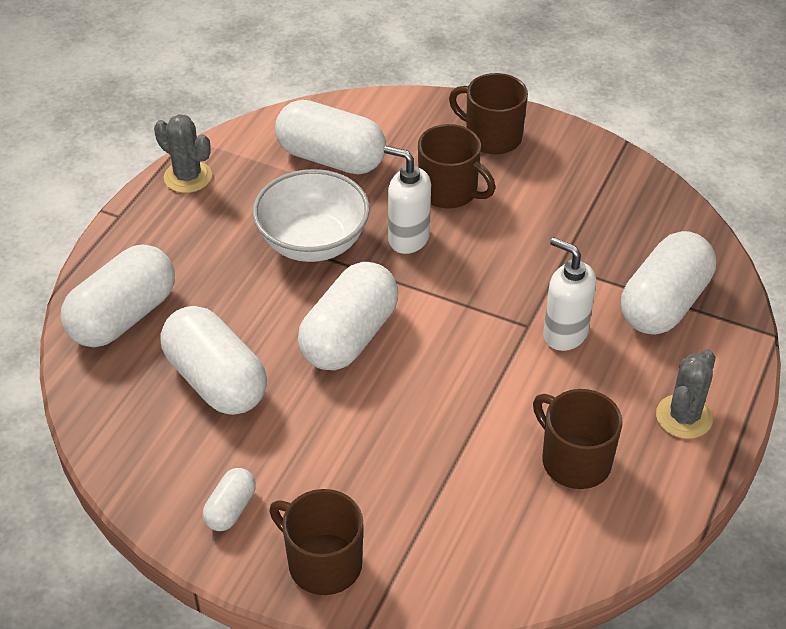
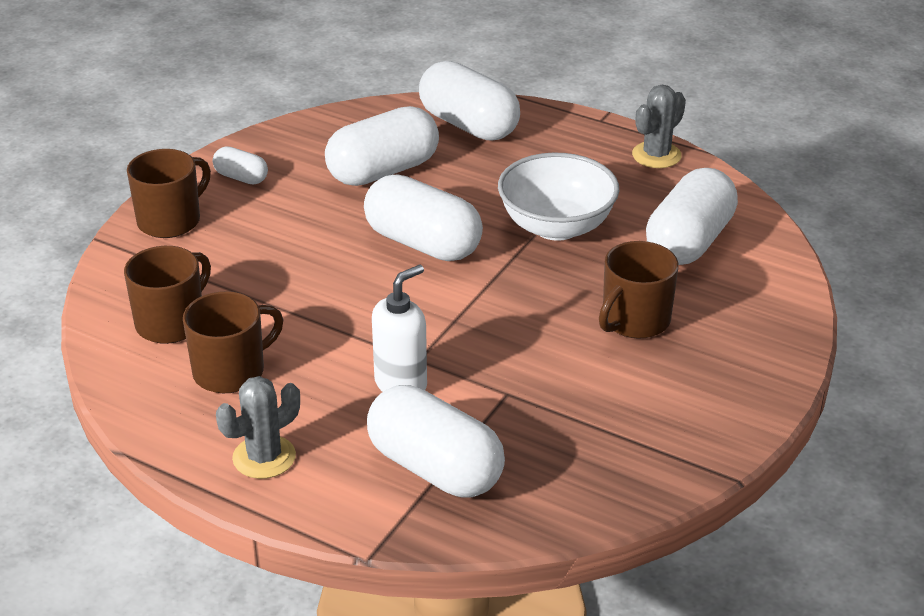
camera: 95 degrees right, 10 degrees down
(408, 238) = (558, 287): white soap dispenser -> none
(491, 137) = (735, 361): brown mug -> brown mug (171, 322)
(684, 417) = (264, 457): grey cactus -> grey cactus turned 75 degrees counterclockwise

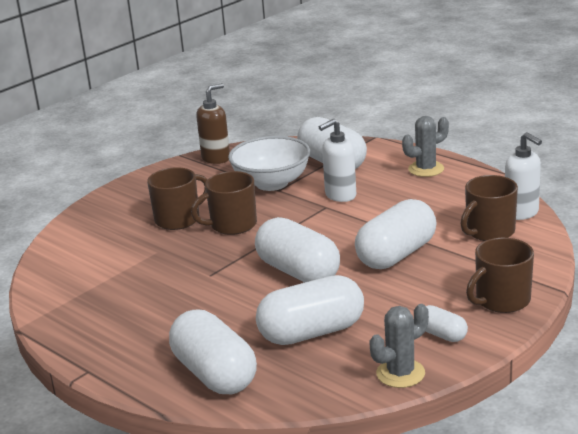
camera: 165 degrees left, 10 degrees down
(118, 361) = (521, 213): none -> white soap dispenser
(231, 371) = (446, 205): brown mug -> brown mug (232, 225)
(556, 226) = (191, 278): white bowl -> white bowl (272, 183)
(656, 155) = (68, 331): grey cactus -> grey cactus (400, 373)
(658, 470) = (216, 158): none -> brown soap dispenser
(689, 242) = (103, 262): white capsule -> white capsule (396, 255)

